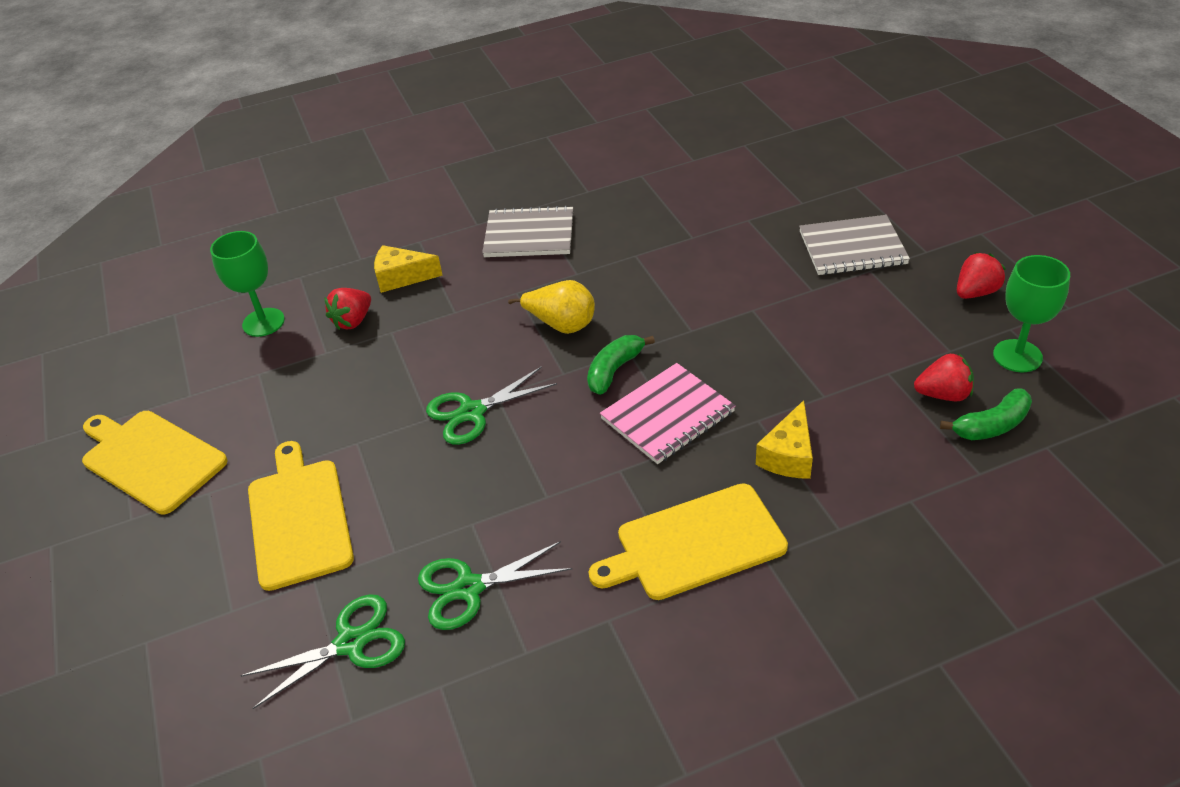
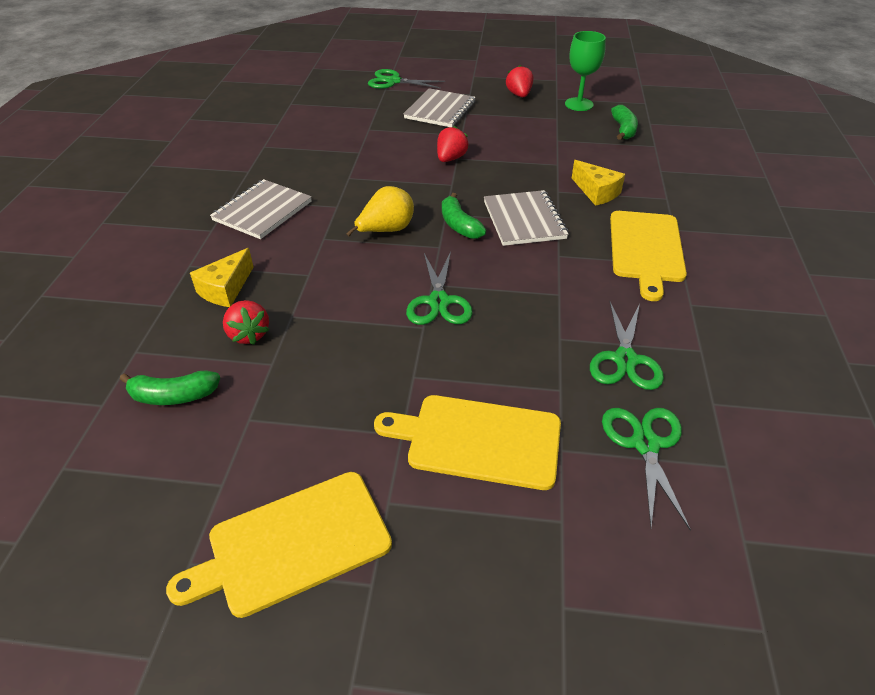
camera: 65 degrees left, 0 degrees up
(263, 322) = (174, 396): green goblet -> green banana
(667, 415) = (524, 220): pink notebook -> grey notebook
(882, 182) = (393, 81): none -> green scissors
(943, 394) = (589, 132): red strawberry -> red strawberry (450, 159)

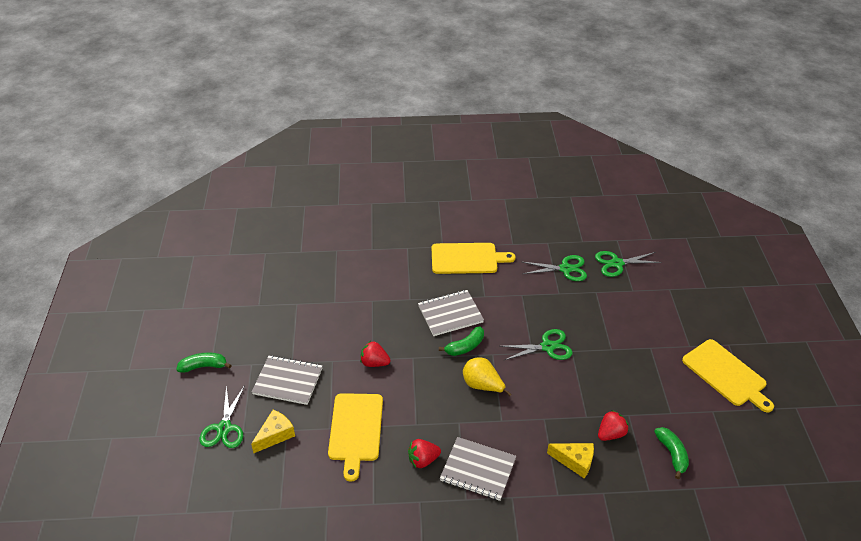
camera: 100 degrees left, 0 degrees up
(478, 440) = (641, 319): yellow cutting board -> yellow cutting board (355, 430)
(519, 95) = (253, 329): red strawberry -> red strawberry (423, 460)
(579, 104) = (270, 291): green goblet -> none
(596, 192) = (407, 280): yellow cheese -> yellow cheese (275, 435)
(623, 129) = (313, 265): green banana -> green banana (204, 366)

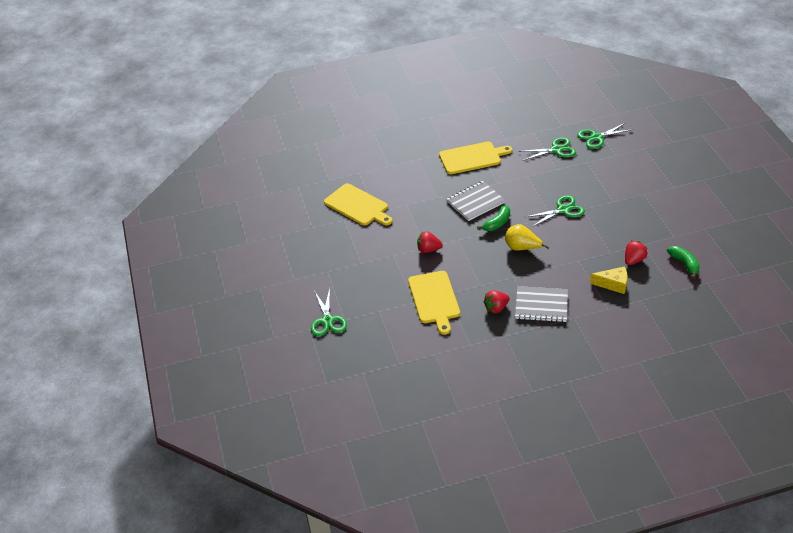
camera: 10 degrees left, 0 degrees up
(204, 366) = (288, 281): green banana -> none
(275, 435) = (371, 316): yellow cheese -> none
(288, 381) = (363, 277): grey notebook -> none
(726, 375) = (708, 201): yellow cutting board -> yellow cutting board (358, 206)

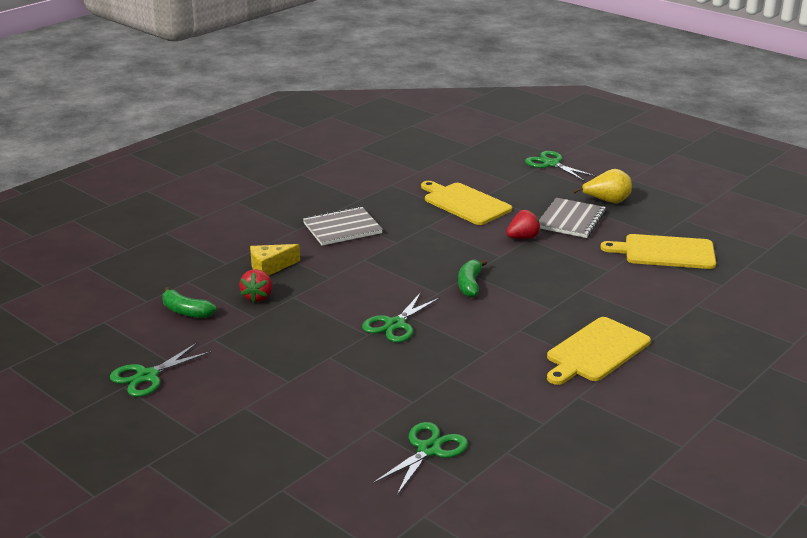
camera: 145 degrees right, 15 degrees down
(475, 202) = (524, 298): grey notebook -> grey notebook (571, 220)
(496, 308) = (391, 214): red strawberry -> none
(522, 248) = (412, 269): yellow pear -> yellow pear (607, 201)
(556, 150) = (479, 405): green scissors -> green scissors (147, 376)

